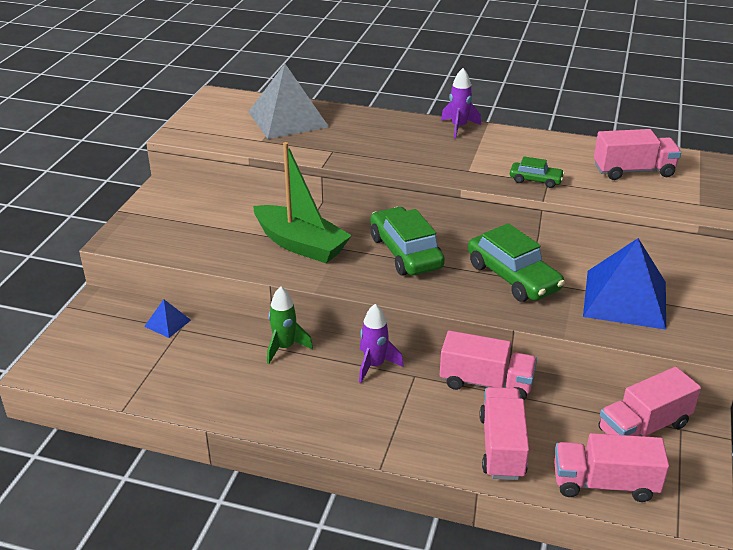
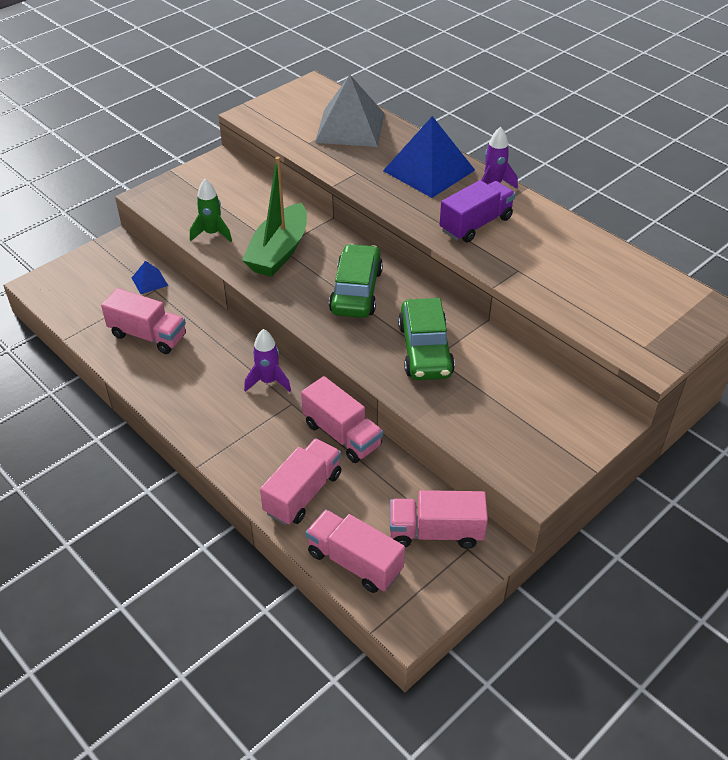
camera: 30 degrees right, 10 degrees up
(285, 347) = (215, 337): green rocket -> green rocket (212, 233)
(301, 244) = (279, 252): green boat -> green boat turned 45 degrees clockwise
(477, 160) = (475, 224): none -> purple truck
(535, 180) = (508, 264): green car -> none
(625, 298) = (505, 410): blue pyramid -> blue pyramid (429, 170)
(633, 171) = (615, 288): pink truck -> pink truck (148, 335)

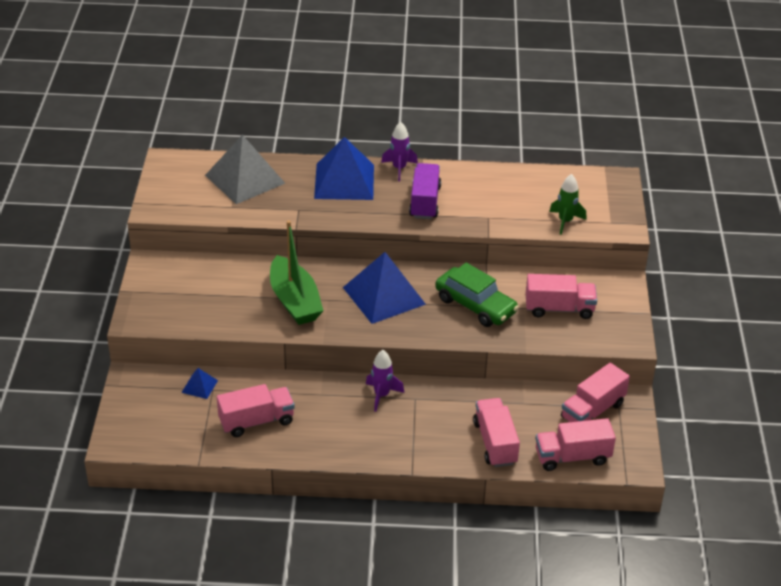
camera: 45 degrees left, 5 degrees down
(212, 233) = (228, 317): green rocket -> green rocket (565, 221)
(342, 434) = (471, 395): pink truck -> pink truck (559, 309)
(356, 291) = (383, 295): green car -> blue pyramid

